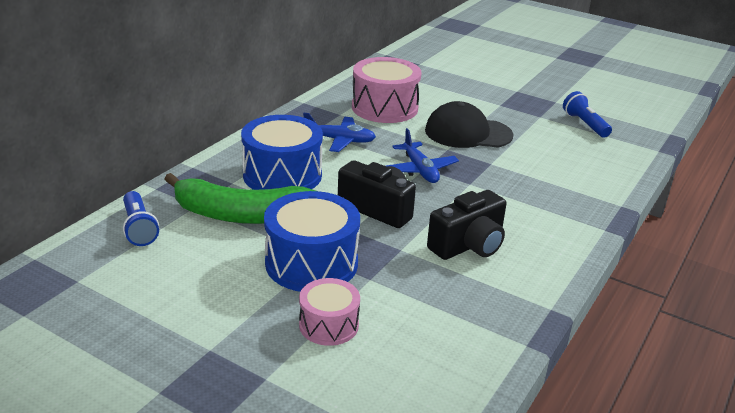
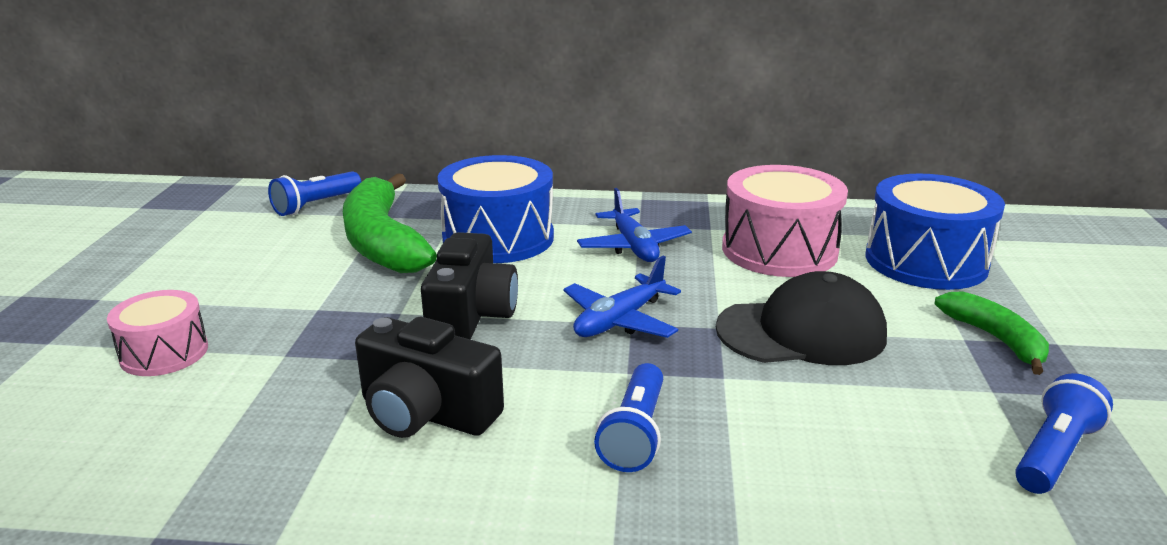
camera: 65 degrees right, 5 degrees down
(311, 263) = (300, 307): blue drum -> blue drum (925, 261)
(468, 133) = (801, 332): black cap -> black cap turned 105 degrees clockwise
(505, 99) = (995, 339): none -> green banana
(521, 197) = (635, 434): none -> blue flashlight

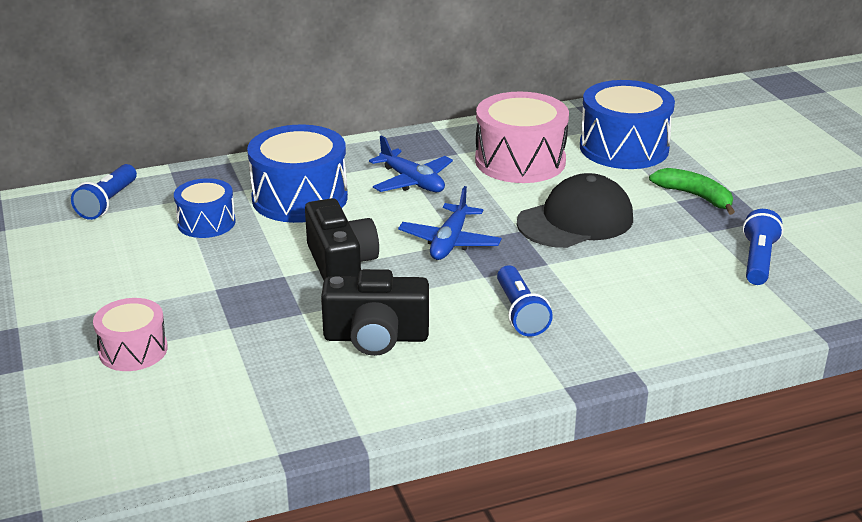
camera: 25 degrees left, 5 degrees up
(382, 242) = (206, 223): green banana -> blue drum

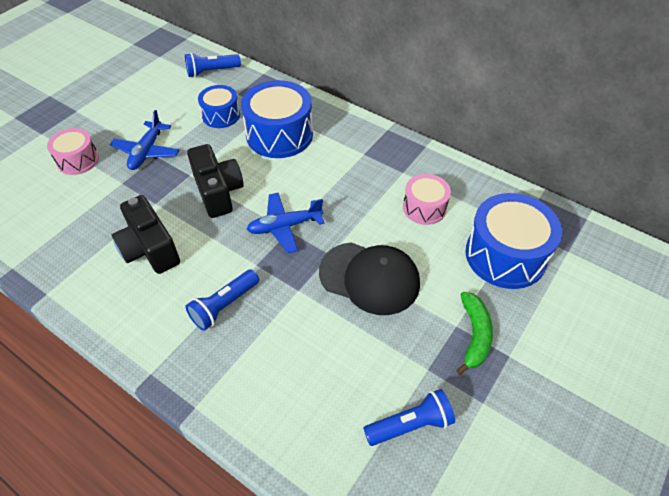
camera: 55 degrees right, 20 degrees up
(341, 265) = (218, 192): black camera -> black camera turned 60 degrees counterclockwise
(412, 181) = (344, 170): blue plane -> blue plane (147, 151)
(520, 161) = (424, 208): pink drum -> pink drum, size x0.58

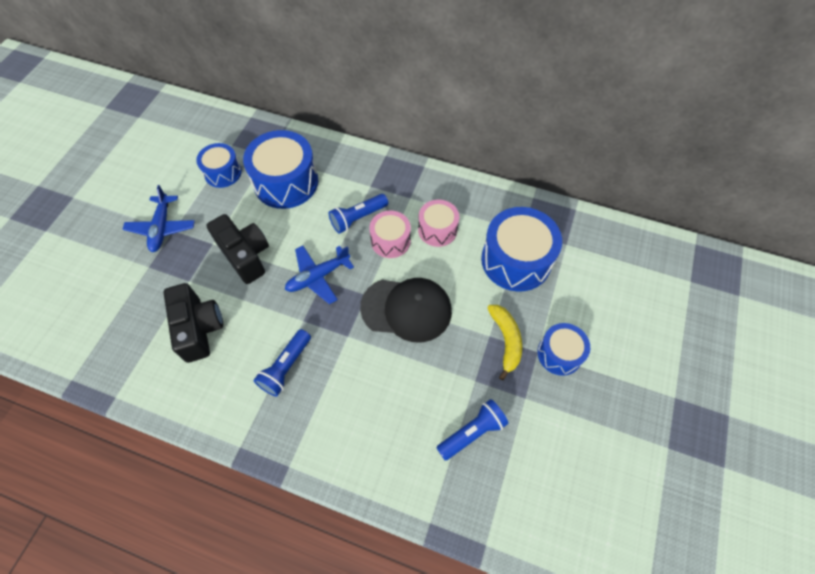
camera: 15 degrees left, 10 degrees up
(78, 160) = (95, 252): pink drum -> pink drum (390, 241)
(150, 249) = (199, 328): black camera -> black camera turned 150 degrees counterclockwise
(211, 72) = (198, 125): blue flashlight -> blue flashlight (357, 218)
(474, 335) = (506, 340): green banana -> yellow banana
(535, 364) = (559, 354): none -> blue drum

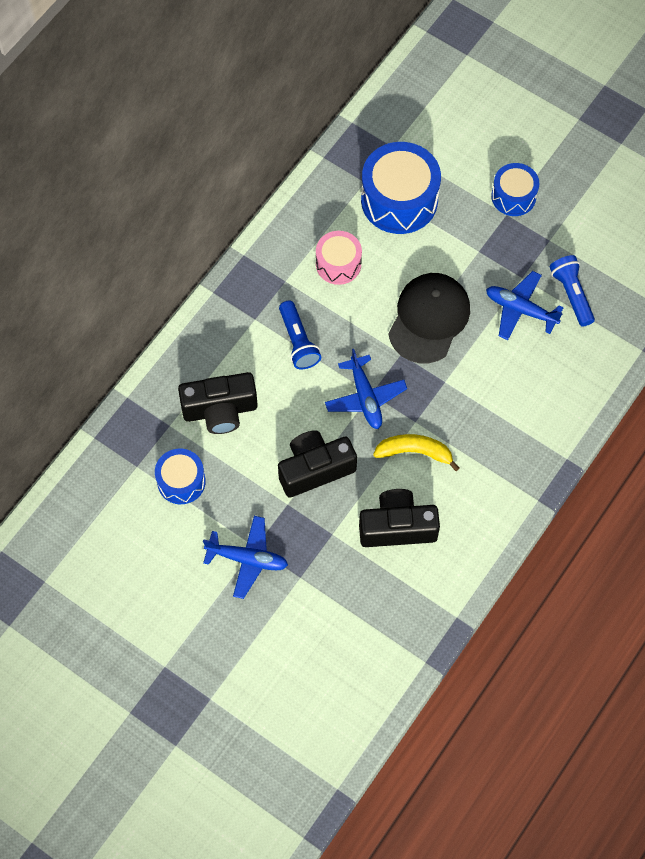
camera: 75 degrees left, 5 degrees up
(286, 182) = (220, 410): blue drum -> black camera
(286, 367) = (465, 446): blue flashlight -> none
(390, 241) = (339, 314): pink drum -> none
(440, 386) = (520, 309): none -> blue plane
(506, 340) = (487, 238): yellow banana -> yellow banana (415, 452)

